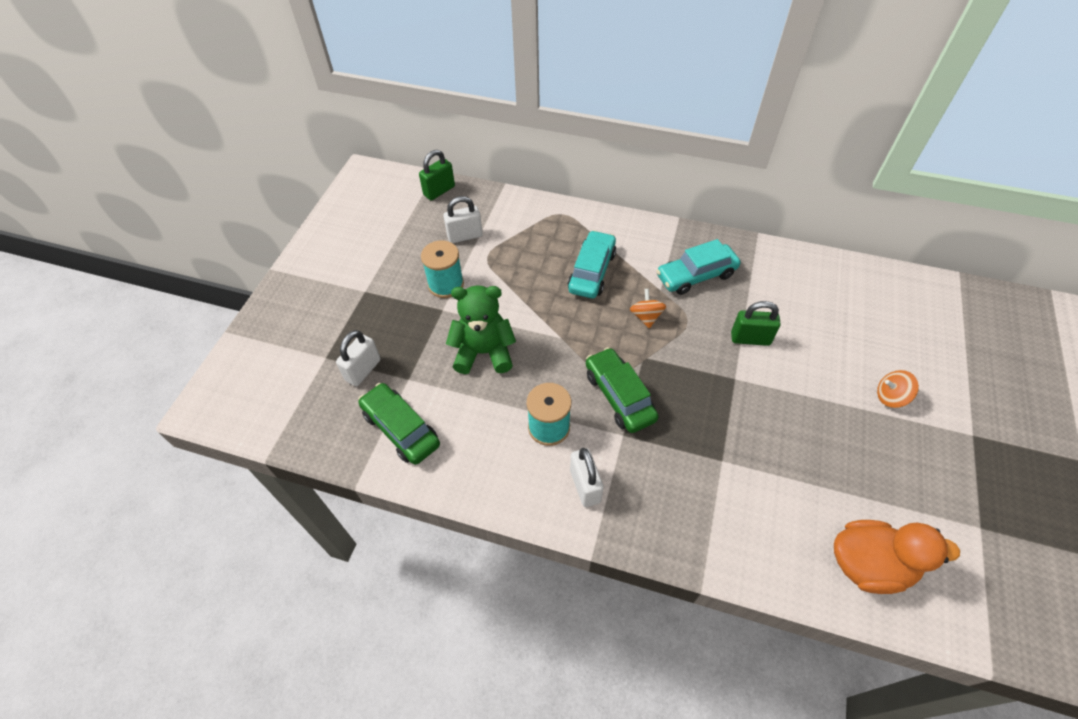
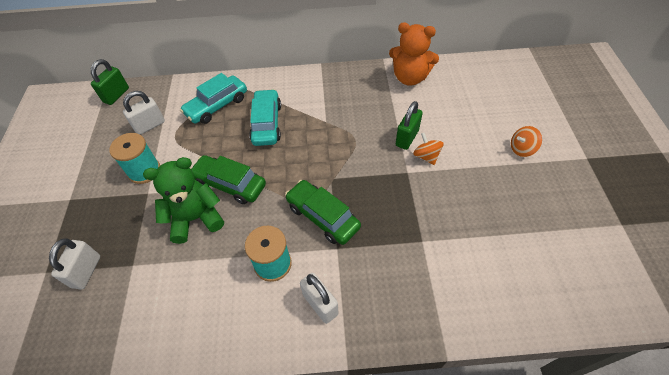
camera: 20 degrees left, 0 degrees up
(401, 429) = (138, 314): green car -> green car (230, 184)
(646, 317) = (322, 146): orange spinning top -> orange spinning top (426, 156)
(696, 275) = (349, 103): turquoise car -> turquoise car (217, 106)
(750, 339) = (407, 138): green padlock -> green padlock turned 45 degrees counterclockwise
(782, 266) = (409, 77): none -> orange teddy bear
(869, 564) = (561, 284): orange duck -> none

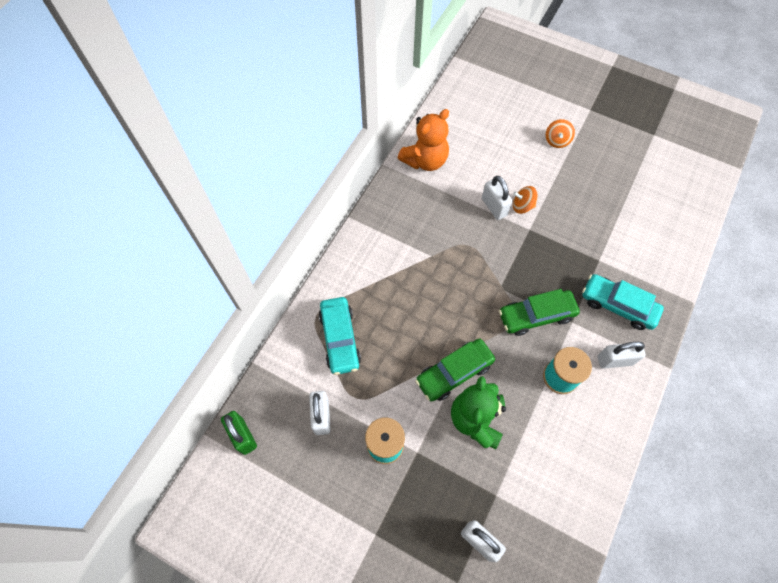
camera: 60 degrees left, 10 degrees up
(266, 123) = (398, 305): turquoise car -> turquoise car (618, 305)
(407, 138) = (494, 207): green padlock -> white padlock

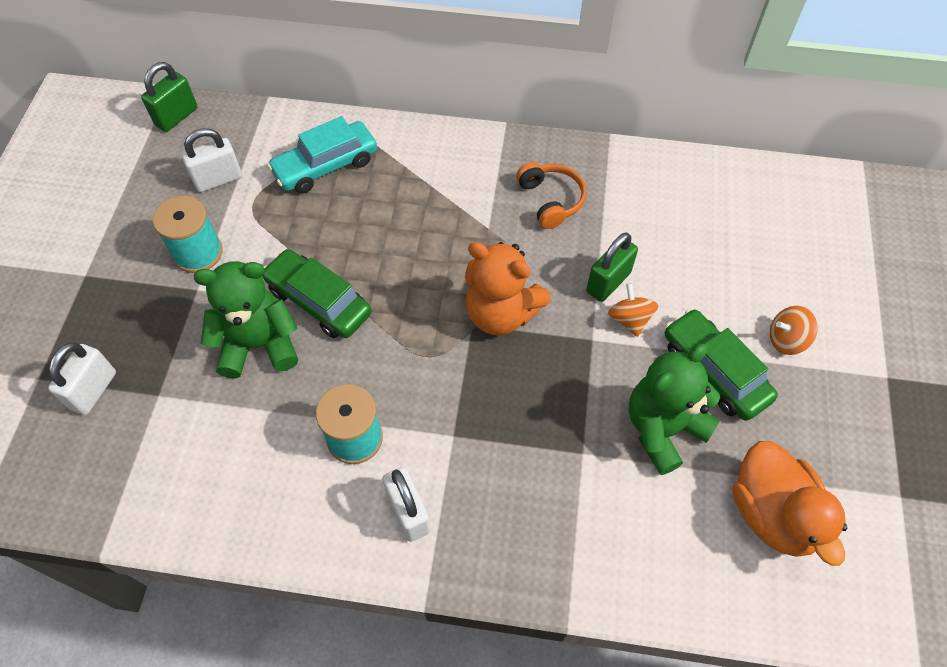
camera: 70 degrees right, 5 degrees down
(423, 214) = (550, 200): none -> orange headphones
(425, 160) = (643, 177): orange teddy bear -> orange teddy bear (501, 313)
(494, 207) = (608, 282): white padlock -> green padlock
(536, 315) = (444, 382): green car -> green car (714, 371)
(594, 217) = (663, 429): none -> green teddy bear
(618, 305) = (509, 499): turquoise car -> none
(652, 189) = (772, 513): none -> orange duck

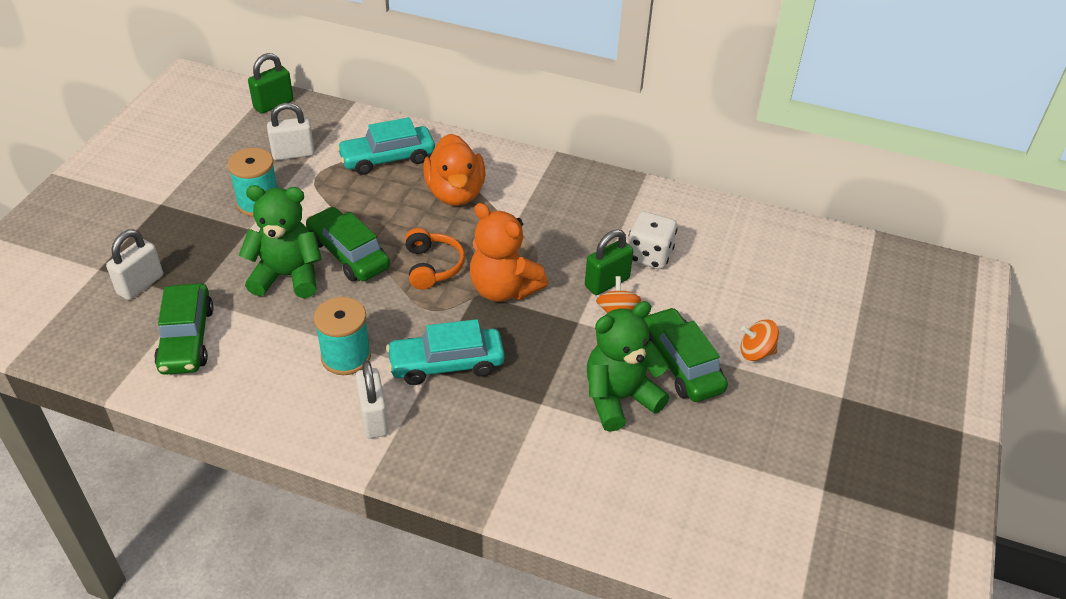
camera: 10 degrees right, 15 degrees down
(168, 452) = (186, 339): none -> green car
(467, 424) = (446, 364): none -> turquoise car
(550, 200) = (576, 214): orange headphones -> orange headphones (432, 266)
(642, 239) = (649, 256): none -> white dice
(772, 513) = (698, 479): orange duck -> orange duck (455, 193)

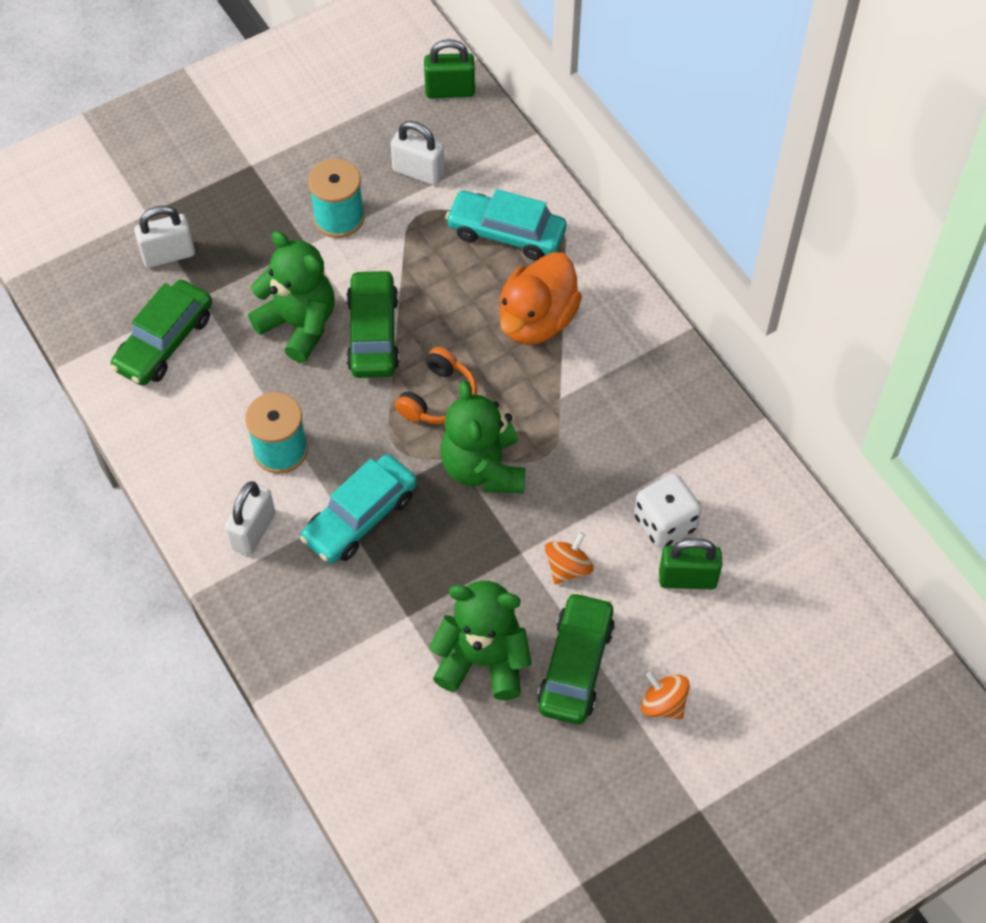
camera: 40 degrees right, 15 degrees up
(446, 364) = (360, 517): turquoise car -> turquoise car turned 75 degrees counterclockwise
(503, 289) = (483, 468): orange teddy bear -> green teddy bear
(607, 282) = (591, 526): green padlock -> green padlock (687, 579)

